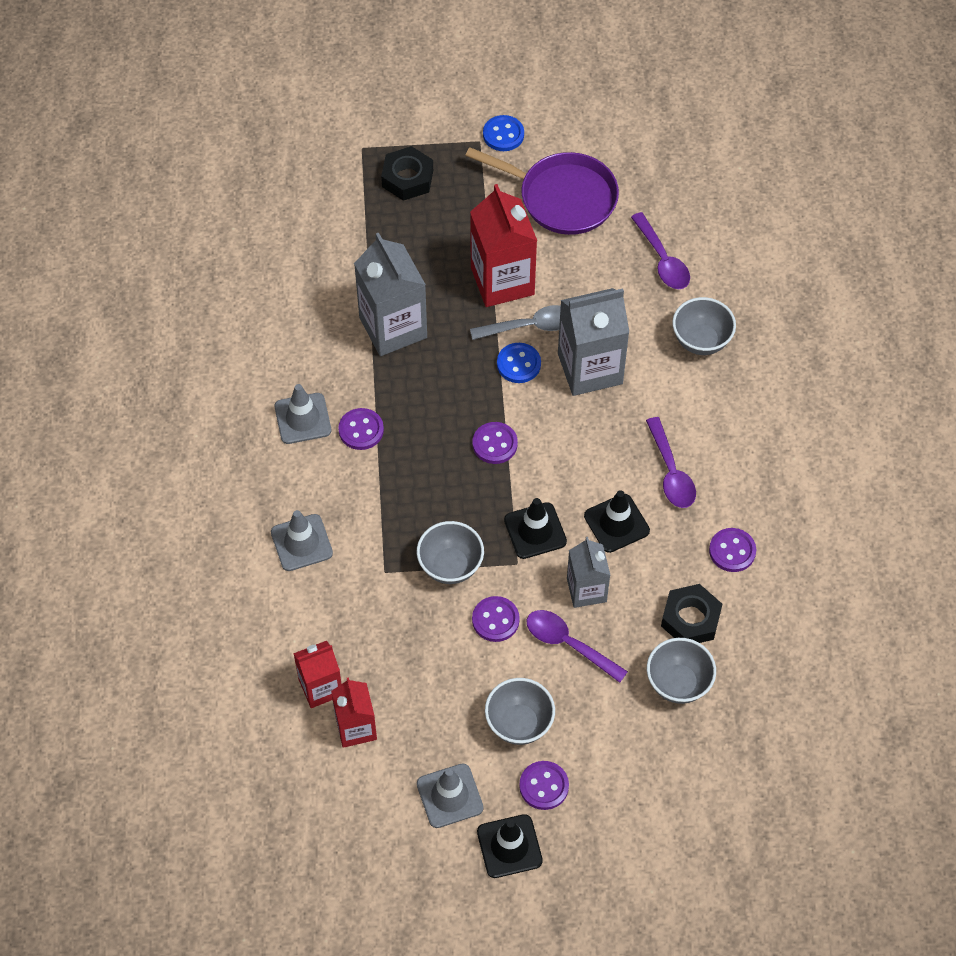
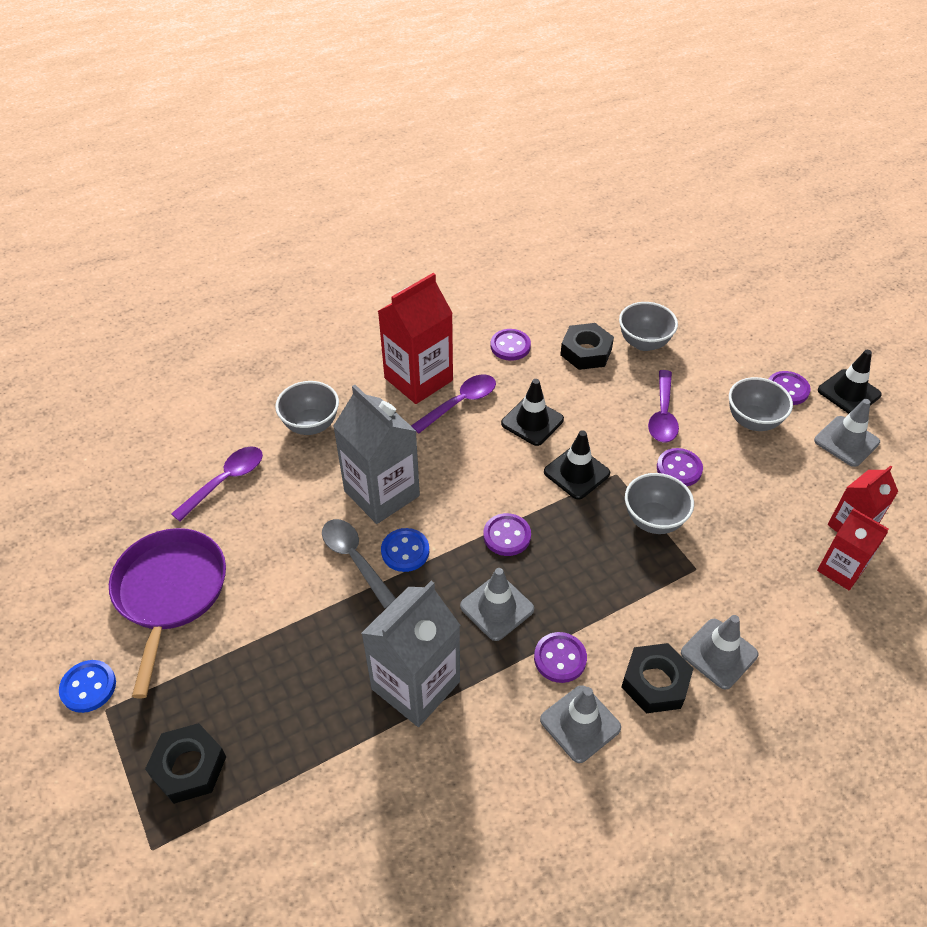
camera: 115 degrees left, 10 degrees down
(304, 484) = (655, 682): none -> black nut
(429, 407) = (497, 608): none -> grey traffic cone
(502, 281) = (306, 605): red carton -> red carton (418, 379)
(586, 590) = (607, 420): grey carton -> none

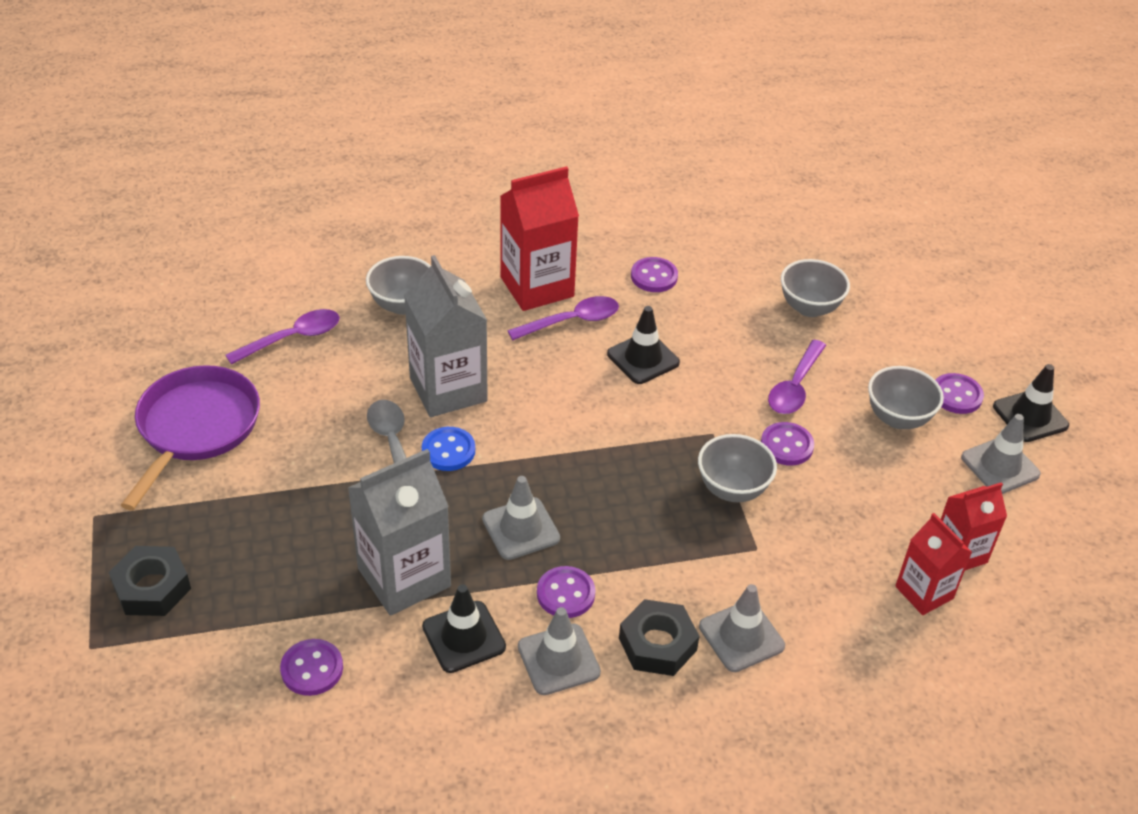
camera: 15 degrees right, 5 degrees down
(88, 687) = (85, 492): blue button -> none
(507, 536) = (563, 463): purple button -> purple button (312, 669)
(576, 473) = (668, 421): black traffic cone -> black traffic cone (464, 637)
(586, 352) = (737, 302): black nut -> none

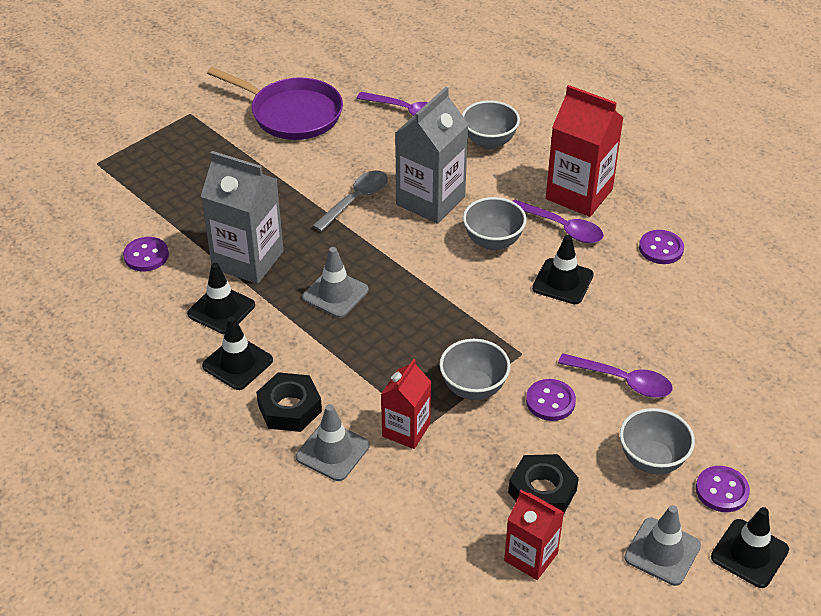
camera: 60 degrees right, 0 degrees up
(152, 587) = (156, 162): black nut -> black nut (542, 491)
(196, 428) = (292, 114): purple pan -> purple pan turned 45 degrees clockwise
(448, 450) = (374, 227): blue button -> none
(558, 659) = (237, 363): grey traffic cone -> black traffic cone
(565, 594) = (296, 341): purple button -> none
(795, 387) = (622, 381): purple spoon -> purple spoon turned 150 degrees counterclockwise
(809, 308) = (728, 353): grey bowl -> grey bowl (493, 242)
(924, 592) = (467, 548): red carton -> red carton (406, 430)

